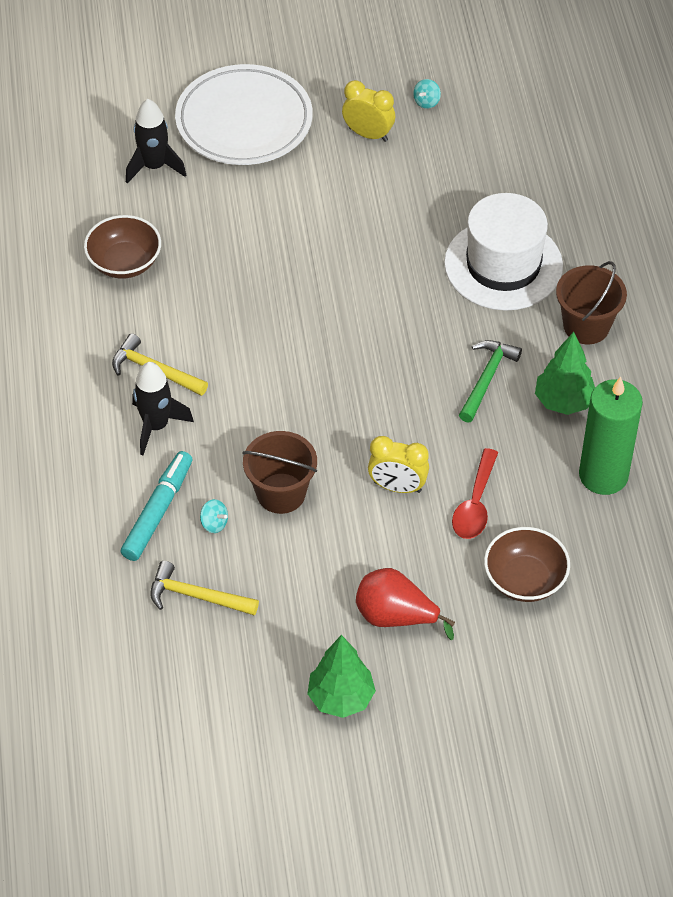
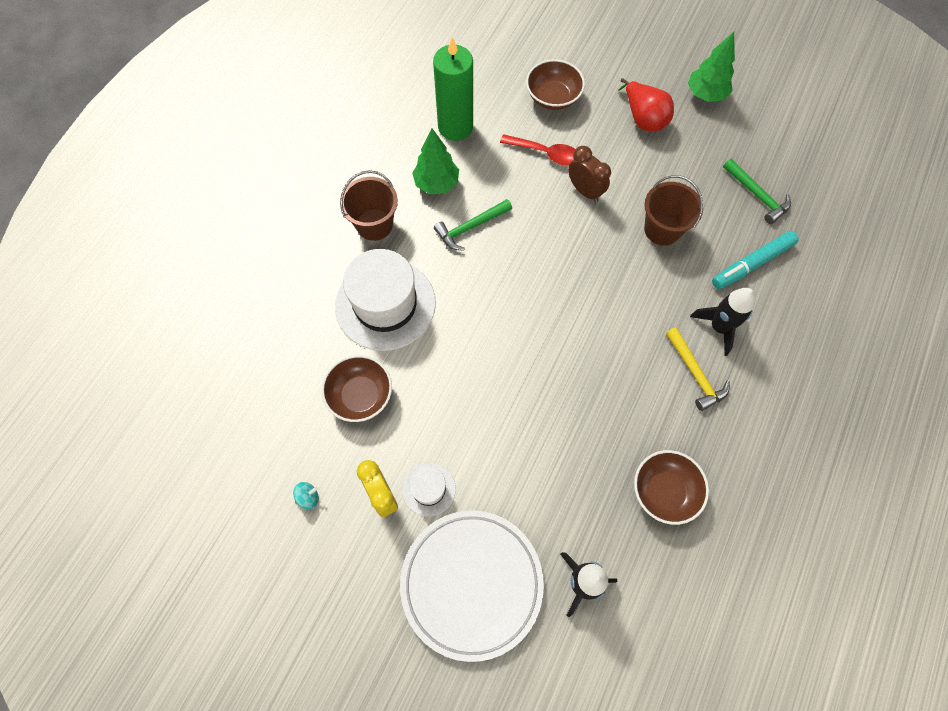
camera: 145 degrees left, 15 degrees up
(196, 596) = (757, 195): yellow hammer -> green hammer
(214, 523) = (719, 234): turquoise spinning top -> none
(332, 158) = (429, 489): none -> white hat
(397, 487) = (585, 191): yellow clock -> brown clock
(454, 187) = (360, 395): none -> brown bowl
(475, 504) = (546, 153): red spoon -> red spoon turned 60 degrees clockwise

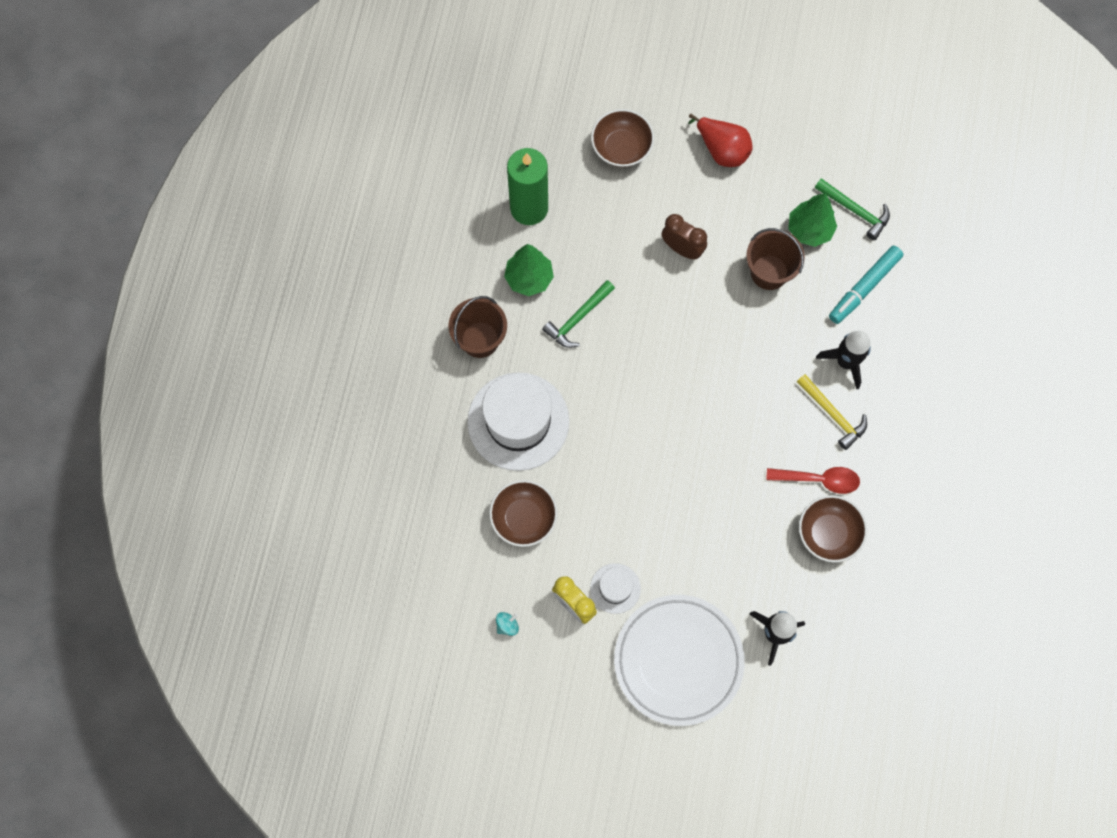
camera: 15 degrees left, 5 degrees up
(546, 153) = (631, 216): red spoon -> red spoon (819, 479)
(705, 94) = (780, 105): green tree -> green tree (809, 230)

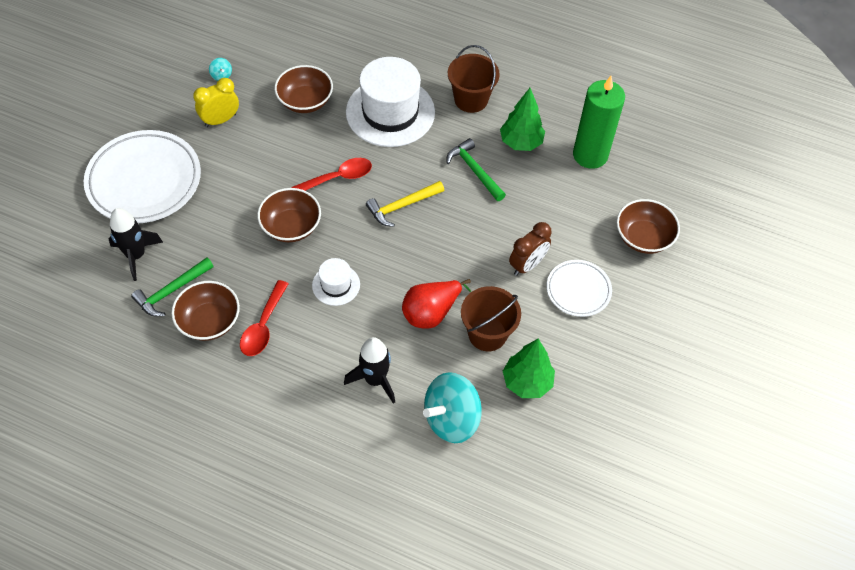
camera: 100 degrees right, 15 degrees down
(615, 588) = (223, 150): white hat -> white hat (336, 285)
(622, 454) = (338, 178): none -> red spoon
(696, 486) = (291, 226): none -> brown bowl
(698, 199) = (578, 290): none -> white plate
(721, 150) = (630, 322): red pear -> red pear (431, 312)
(833, 414) = (324, 354): yellow hammer -> yellow hammer (402, 206)
(855, 211) = (541, 432): green hammer -> green hammer (171, 291)
(864, 287) = (451, 418): turquoise marker -> turquoise spinning top

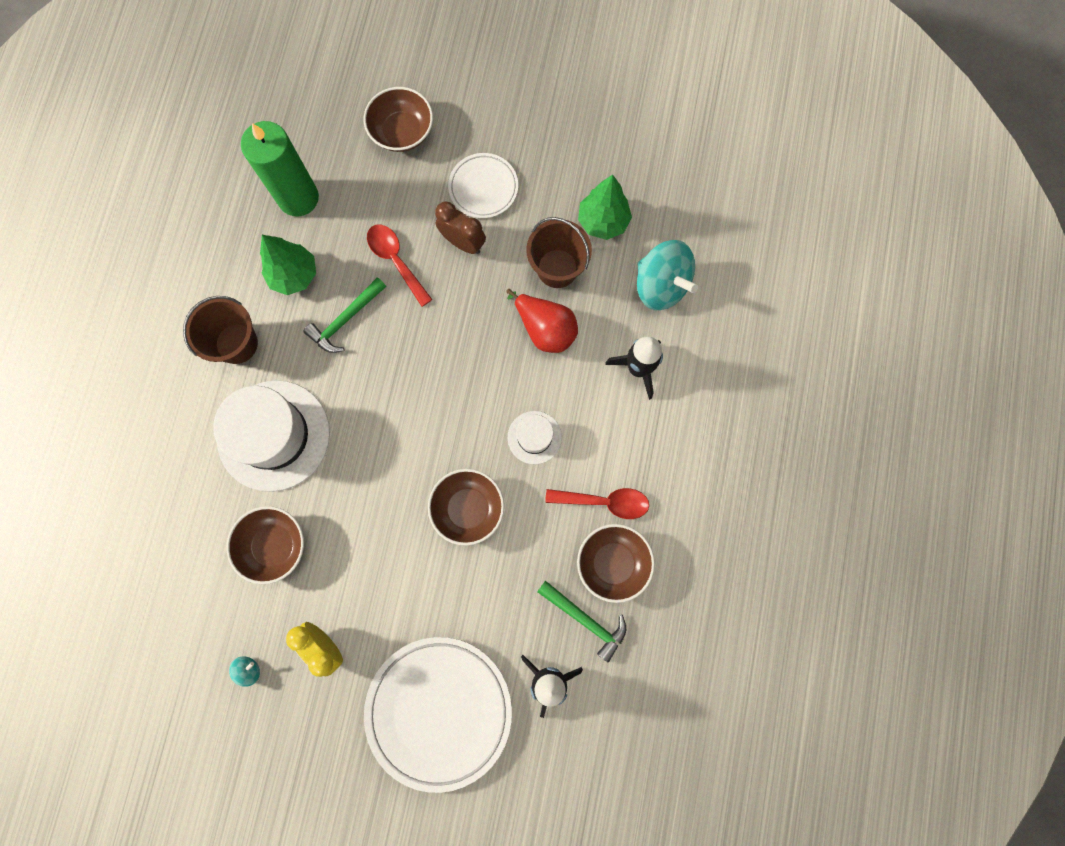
camera: 100 degrees left, 20 degrees up
(338, 178) = (387, 473): red spoon -> red spoon (396, 261)
(402, 206) = (413, 390): yellow hammer -> none

